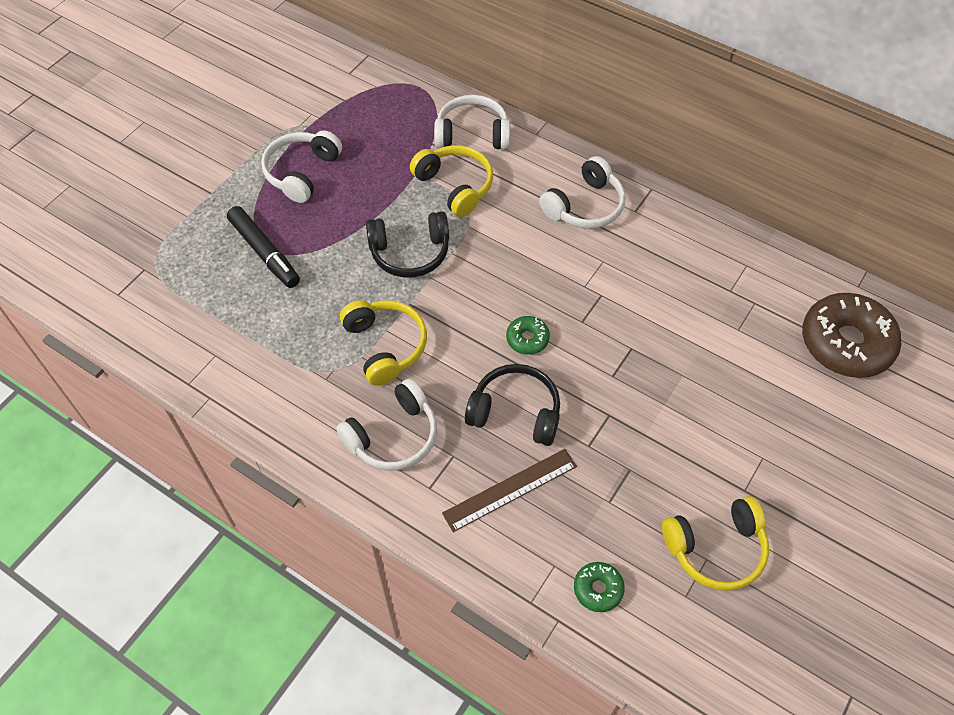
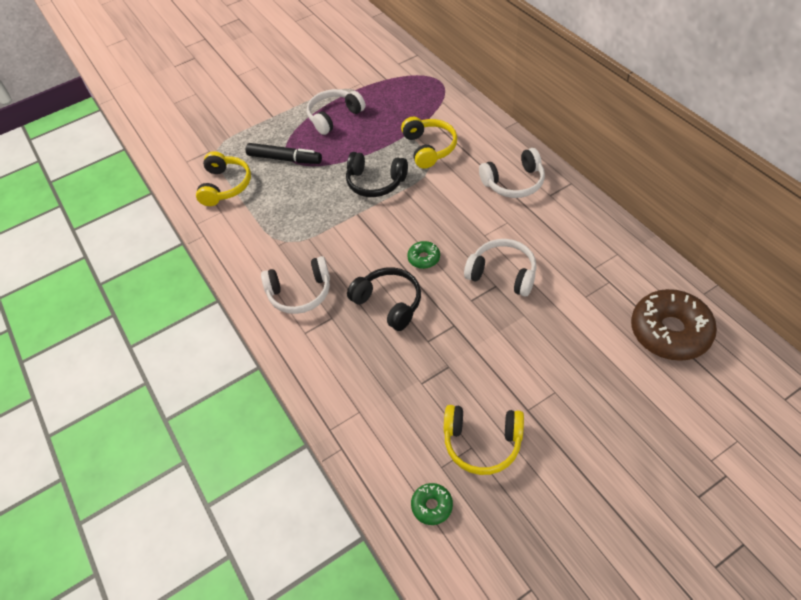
camera: 30 degrees right, 5 degrees down
(264, 252) = (284, 159): black marker -> black marker turned 60 degrees counterclockwise
(385, 346) = (326, 235): yellow headphones -> yellow headphones (225, 186)
(472, 134) = (459, 118): white headphones -> white headphones (502, 274)
(510, 489) = (357, 351): brown ruler -> none
(598, 589) = (380, 438): green donut -> green donut (432, 506)

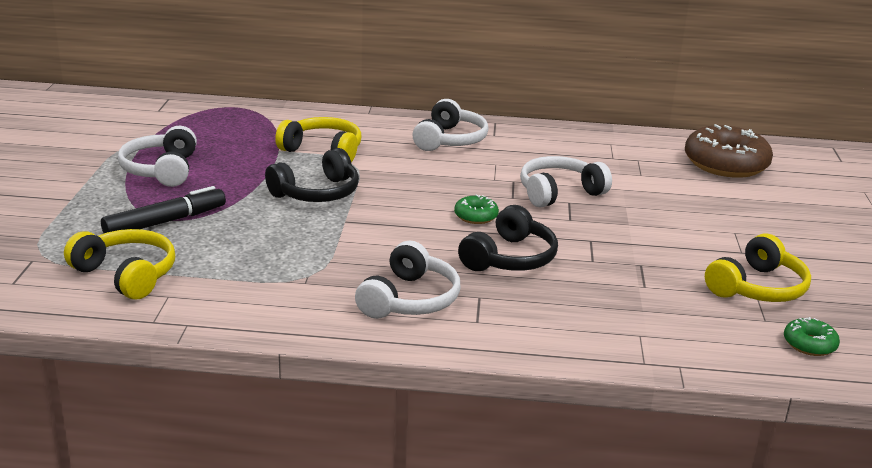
camera: 60 degrees left, 25 degrees down
(388, 303) = (509, 258): black headphones -> black headphones turned 135 degrees clockwise

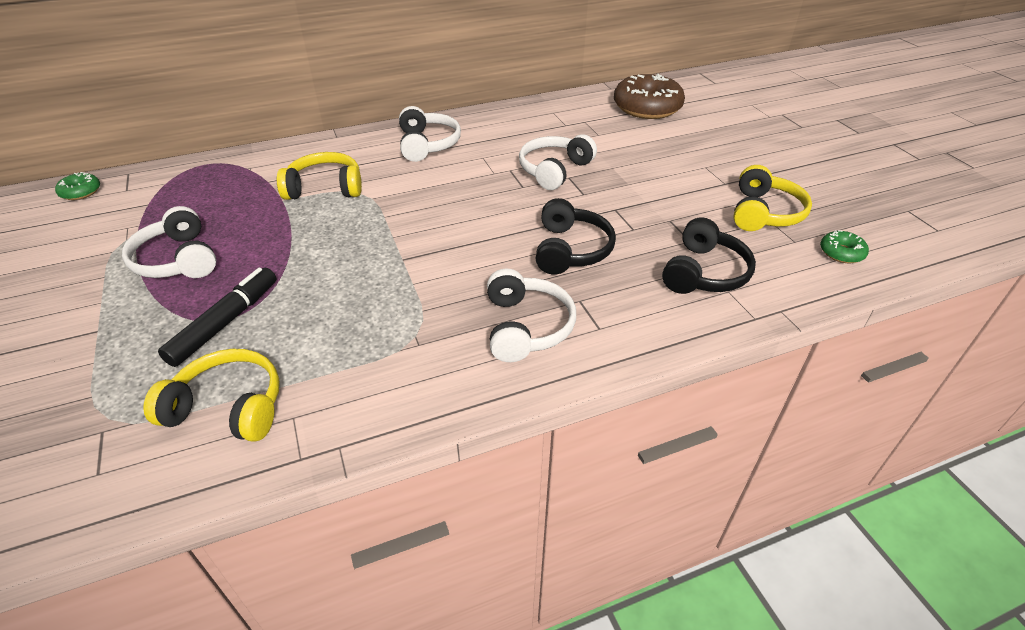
camera: 25 degrees left, 15 degrees up
(317, 193) = (353, 236): black headphones -> black headphones (704, 272)
(476, 216) = (509, 216): green donut -> green donut (81, 192)

